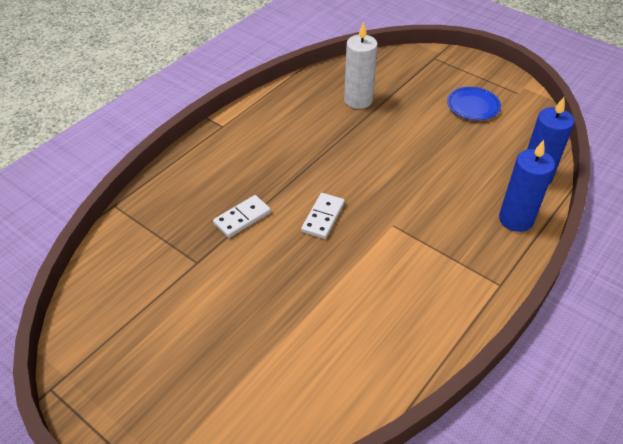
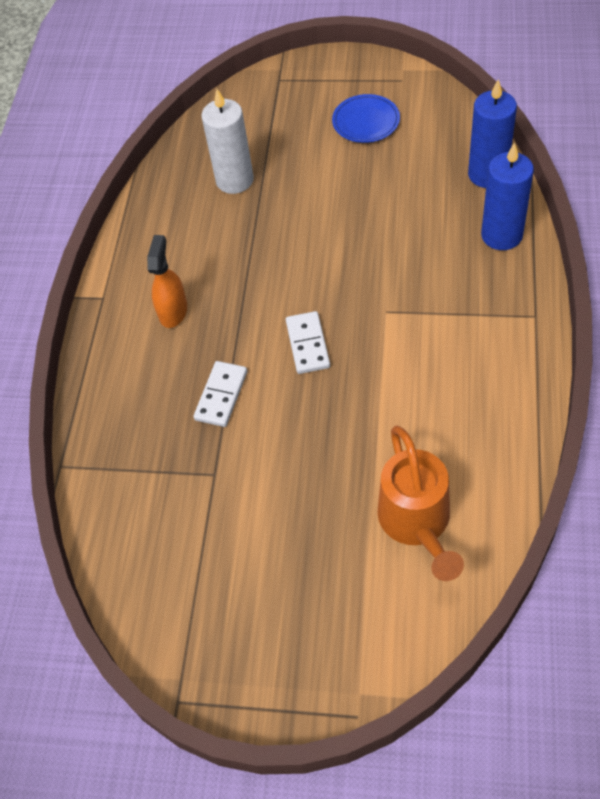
camera: 25 degrees left, 10 degrees up
(256, 154) = (173, 311): none -> orange spray bottle
(300, 374) = (417, 523): none -> orange watering can

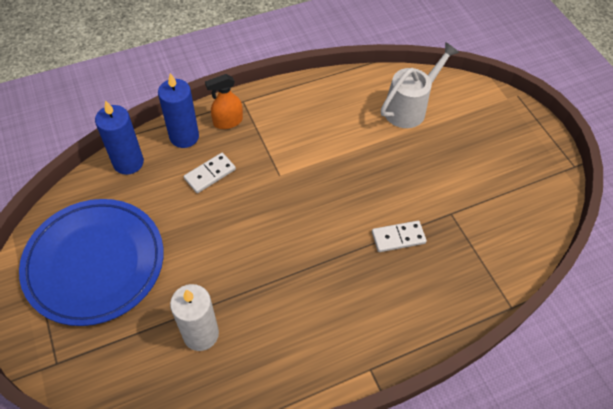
camera: 130 degrees left, 0 degrees up
(173, 311) = (352, 307): orange spray bottle -> orange spray bottle (227, 121)
(308, 344) = (330, 206): white domino -> white domino (210, 174)
(366, 122) = (95, 263): blue plate -> blue plate, size x2.26
(417, 523) = (409, 108): orange watering can -> white watering can

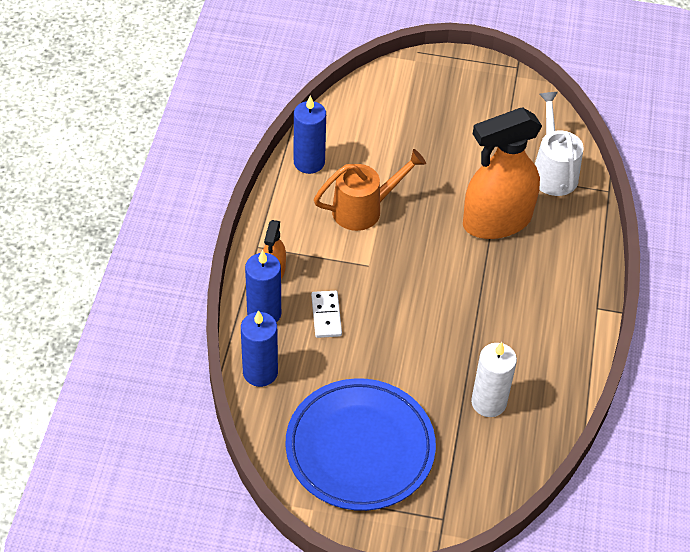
camera: 55 degrees left, 5 degrees down
(331, 144) = (364, 209): none -> orange watering can
(346, 89) = (309, 162): none -> blue candle
(398, 237) = (496, 221): white domino -> orange spray bottle
(409, 108) = (369, 131): white watering can -> white watering can (553, 171)

